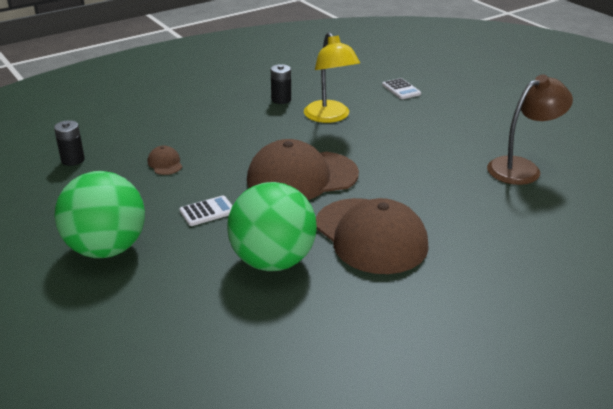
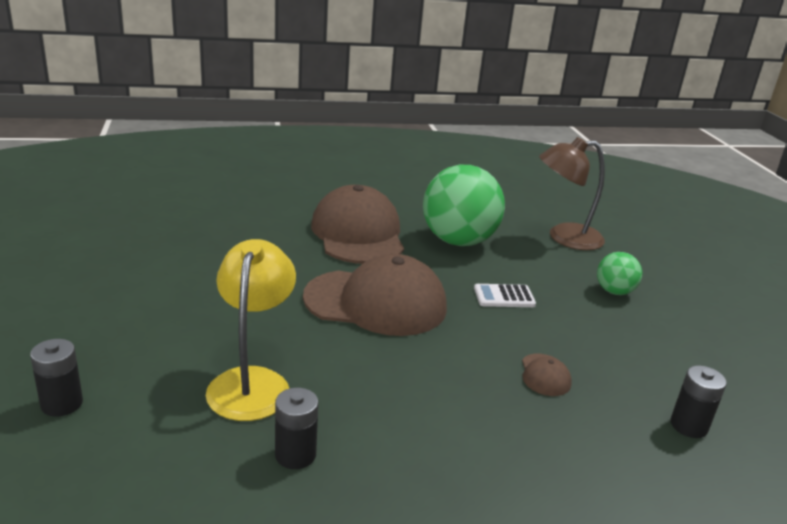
camera: 160 degrees left, 5 degrees down
(106, 249) = (614, 291): green ball -> green ball, size x0.49
(401, 89) = (62, 404): white calculator -> black battery
(522, 168) = (129, 241): brown lamp -> brown lamp (564, 237)

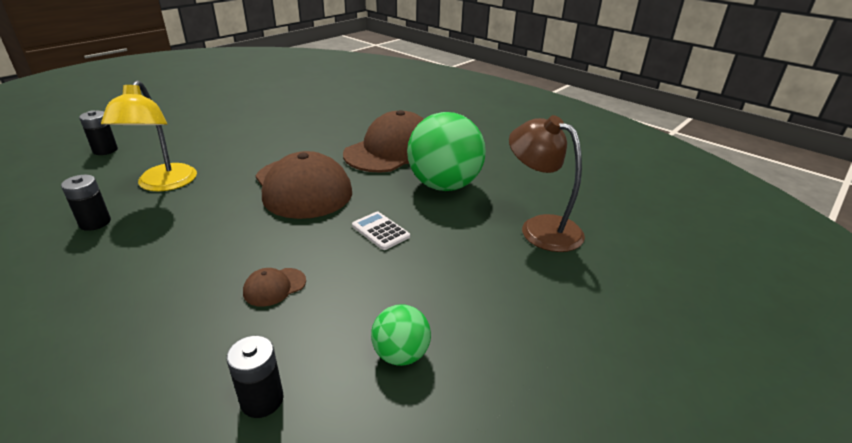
camera: 55 degrees right, 5 degrees up
(252, 382) = (163, 184): yellow lamp -> yellow lamp turned 120 degrees clockwise
(614, 291) = (475, 284): green ball -> green ball (401, 354)

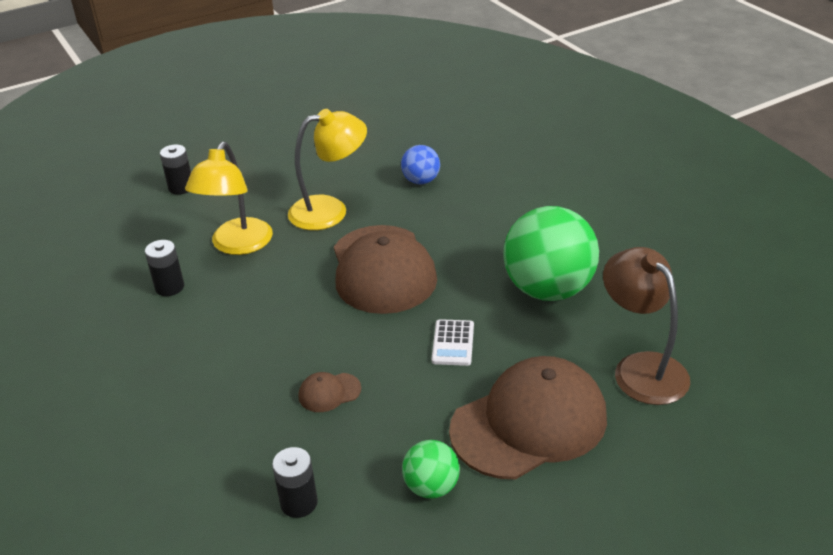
camera: 20 degrees right, 5 degrees up
(247, 153) = (330, 210): none -> yellow lamp
(319, 129) = (421, 181): none -> blue ball
(380, 231) = (453, 343): white calculator -> white calculator turned 150 degrees counterclockwise
(391, 150) = (501, 226): brown cap -> brown cap (529, 423)

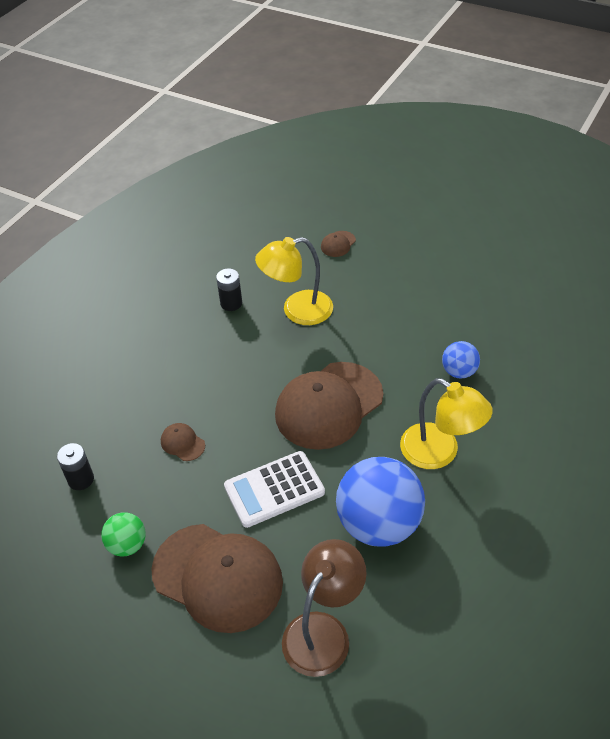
camera: 60 degrees right, 10 degrees up
(181, 187) = (338, 244): black battery -> brown cap
(330, 210) = (375, 337): yellow lamp -> yellow lamp (439, 453)
(453, 343) = (274, 489): white calculator -> white calculator, size x1.72
(548, 290) = (378, 524): green ball -> blue ball

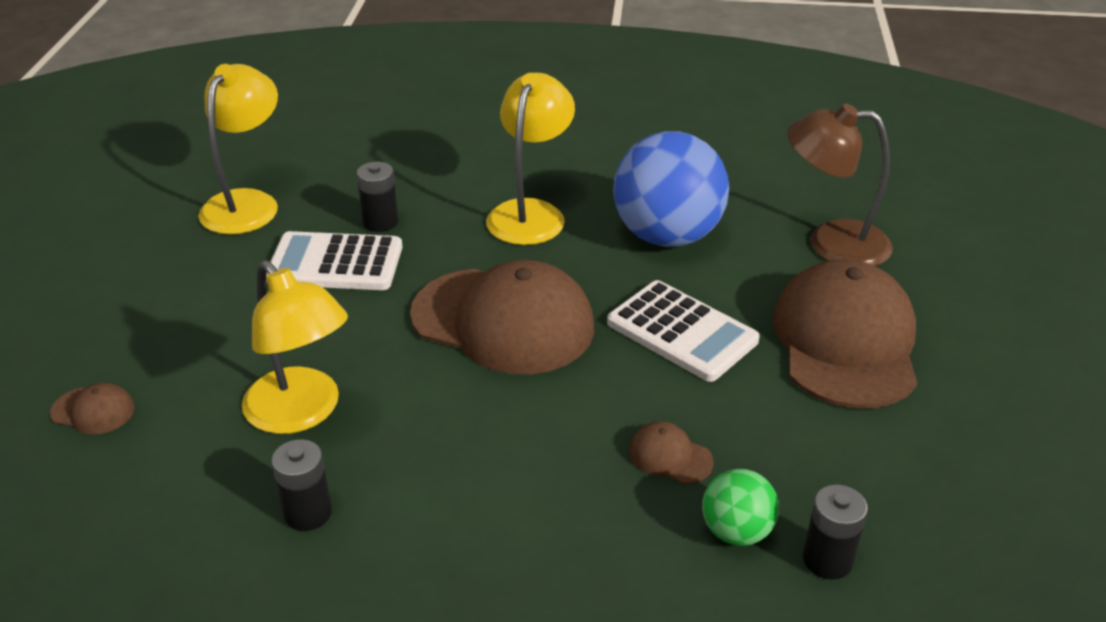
camera: 115 degrees left, 10 degrees down
(127, 545) = (881, 447): green ball -> green ball (736, 531)
(182, 443) = (670, 456): brown cap -> brown cap turned 105 degrees clockwise
(421, 343) = (335, 263): none -> white calculator
(459, 371) = (380, 222): blue ball -> black battery
(505, 313) = (247, 203): none -> yellow lamp

